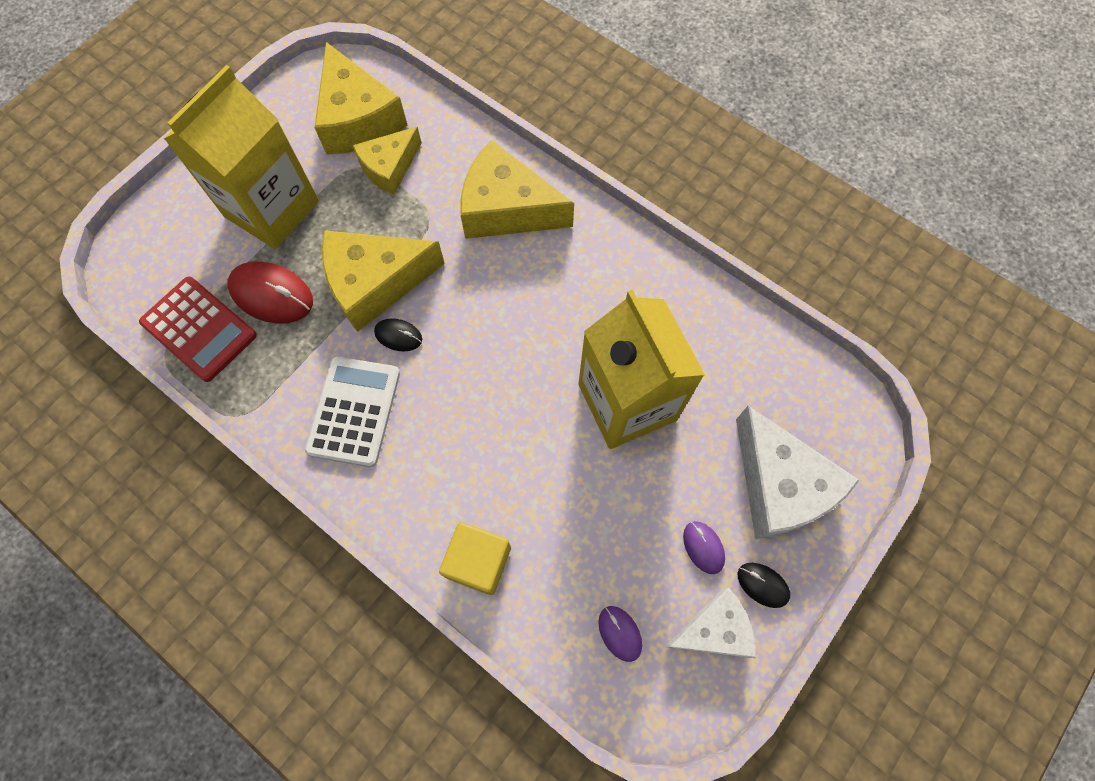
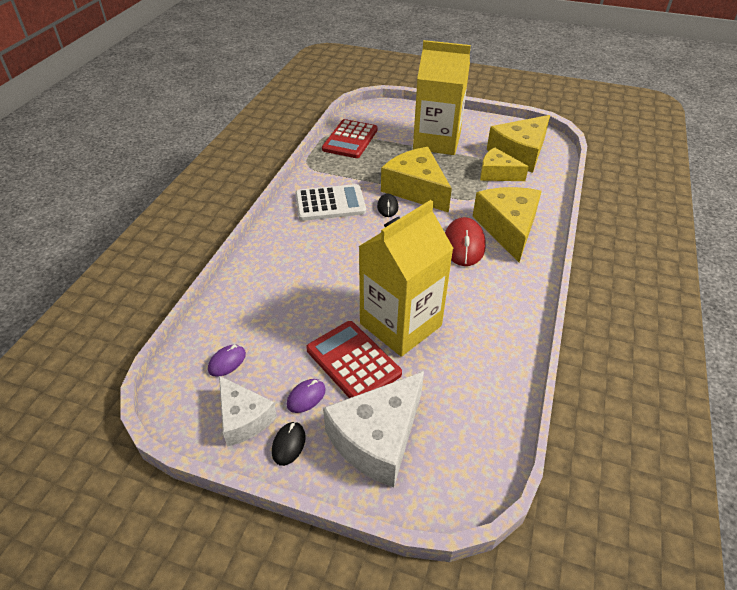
camera: 70 degrees right, 25 degrees down
(272, 294) = (384, 156): red mouse -> red mouse (463, 245)
(478, 561) = (256, 279): yellow cube -> none
(667, 477) = (353, 362): none -> red calculator

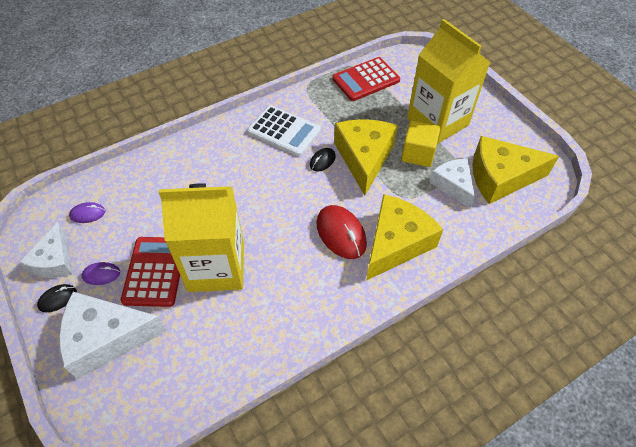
camera: 40 degrees right, 10 degrees up
(449, 167) = (418, 154): none -> yellow cube
(463, 245) = (341, 233): red mouse -> red mouse turned 75 degrees counterclockwise
(497, 174) = (453, 185): yellow cheese -> white cheese

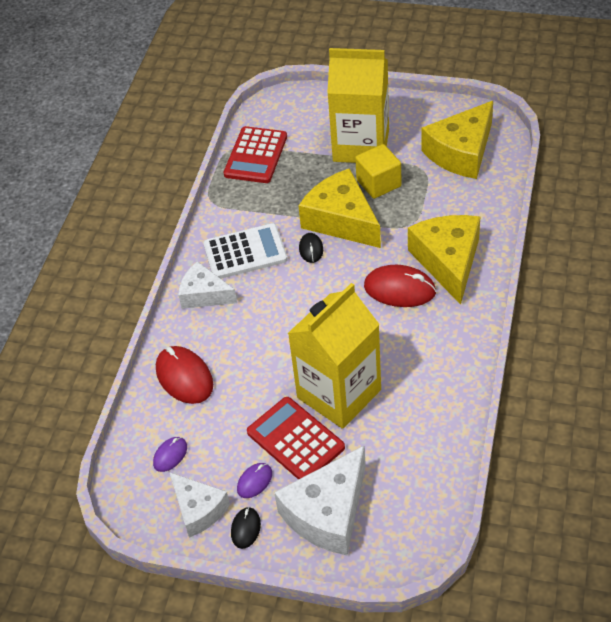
camera: 40 degrees left, 5 degrees down
(156, 175) = (184, 377): none -> red mouse
(453, 185) = (435, 186): white cheese -> white cheese (204, 295)

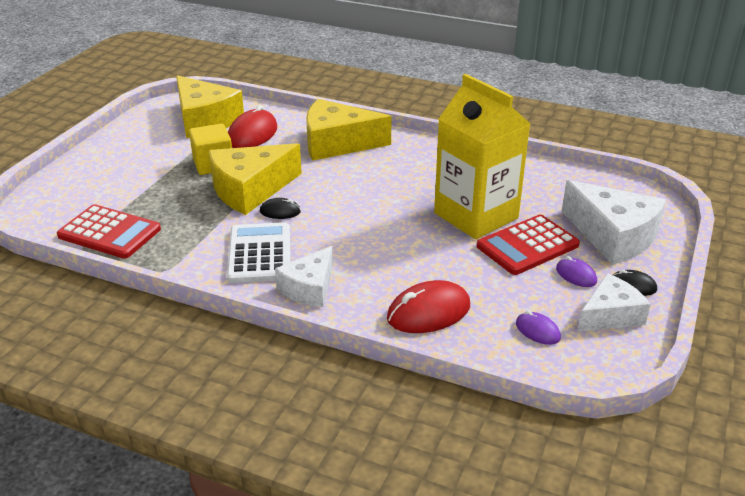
camera: 85 degrees left, 15 degrees down
(361, 145) = (151, 167): yellow carton -> none
(399, 289) = (359, 170): red mouse -> red mouse (252, 134)

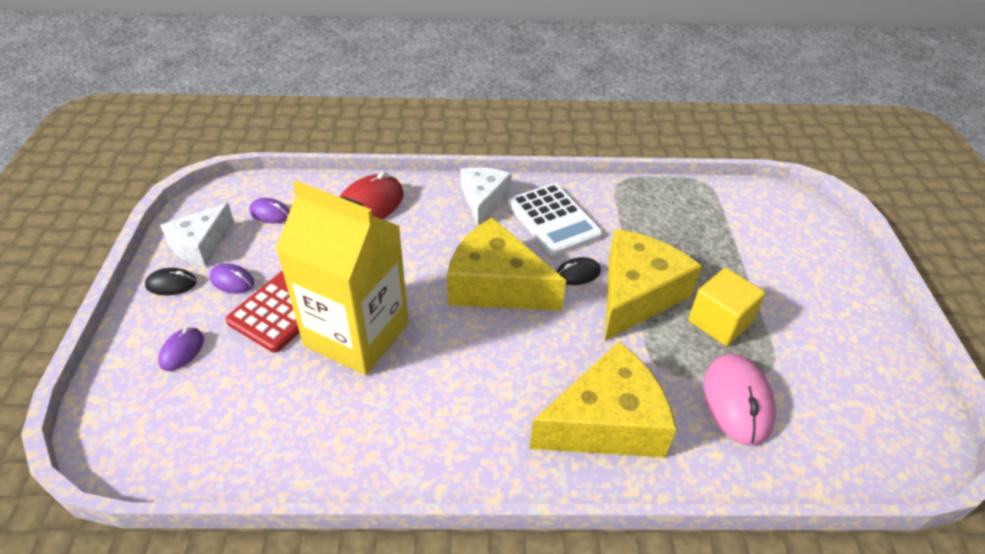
camera: 155 degrees right, 10 degrees up
(109, 232) = (706, 203): red calculator -> none
(205, 120) = (834, 411): yellow cheese -> yellow cheese (496, 285)
(252, 134) = (737, 401): red mouse -> pink mouse
(613, 236) = (182, 351): white cheese -> purple mouse

